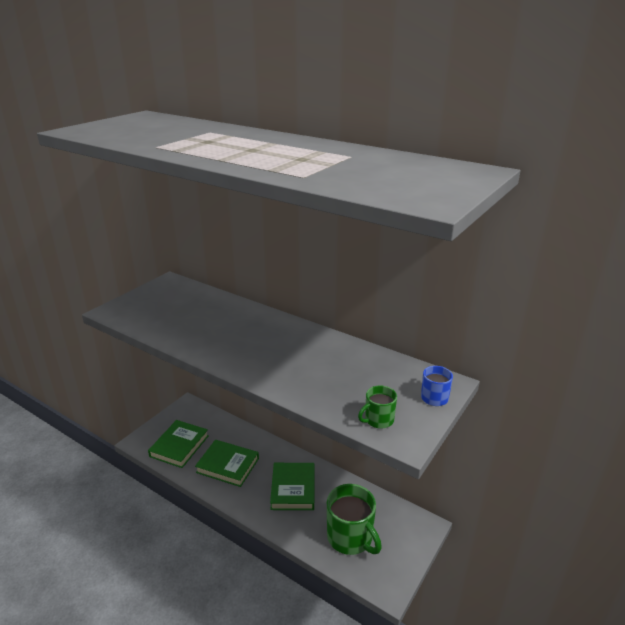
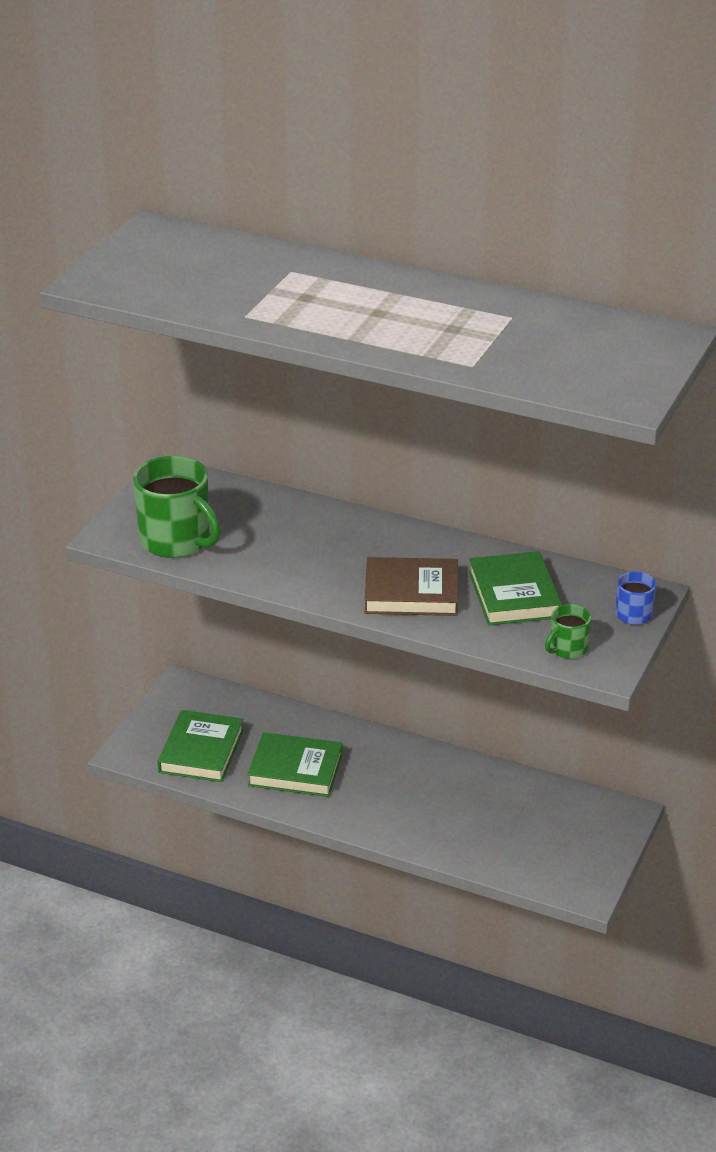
camera: 10 degrees left, 5 degrees up
(279, 365) = (411, 593): none -> brown book
(293, 489) = (413, 789): green book -> green book (514, 594)
(350, 537) = (519, 840): green mug -> green mug (176, 541)

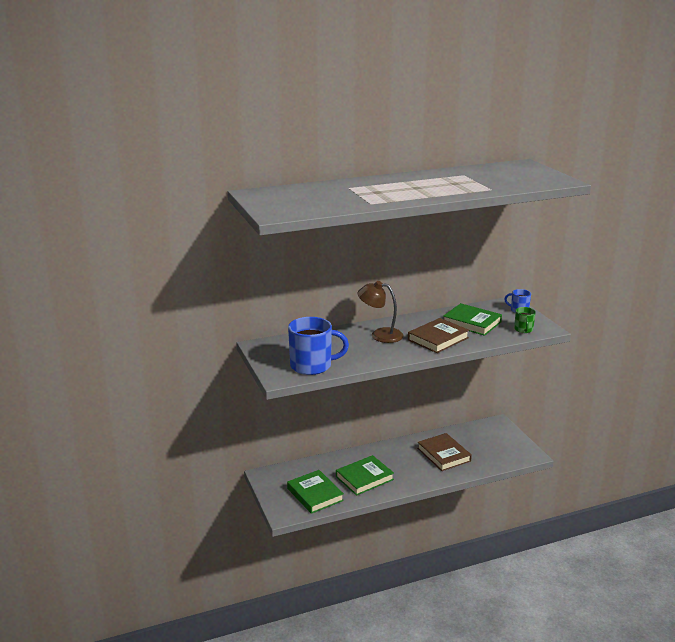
camera: 45 degrees left, 10 degrees down
(176, 541) = (312, 366): green mug -> blue mug
(347, 542) = (380, 335): none -> brown lamp
(456, 807) = (443, 455): none -> brown book

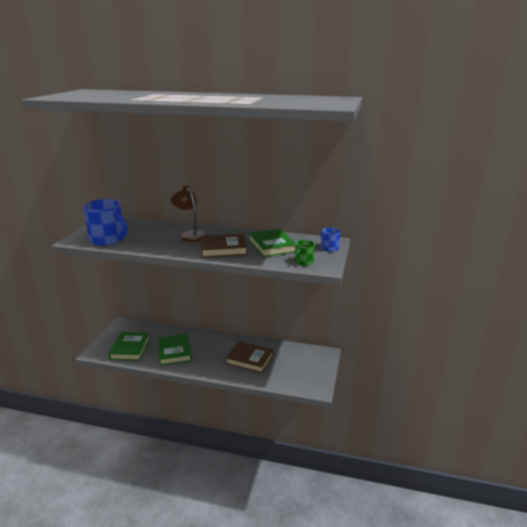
camera: 35 degrees right, 0 degrees up
(364, 478) = (174, 351): green book -> green book turned 75 degrees clockwise
(443, 455) = (250, 359): brown book -> brown book turned 75 degrees counterclockwise

